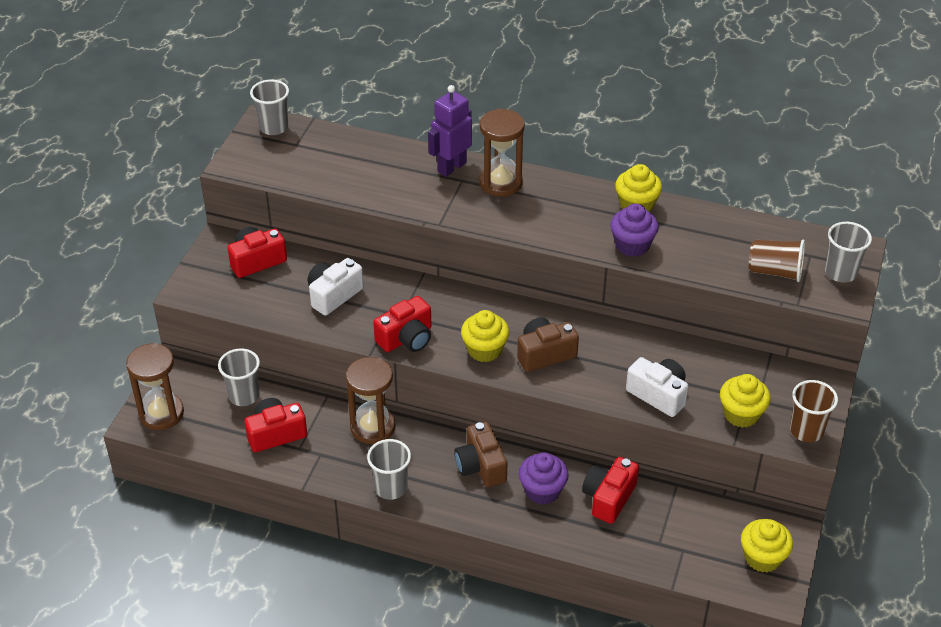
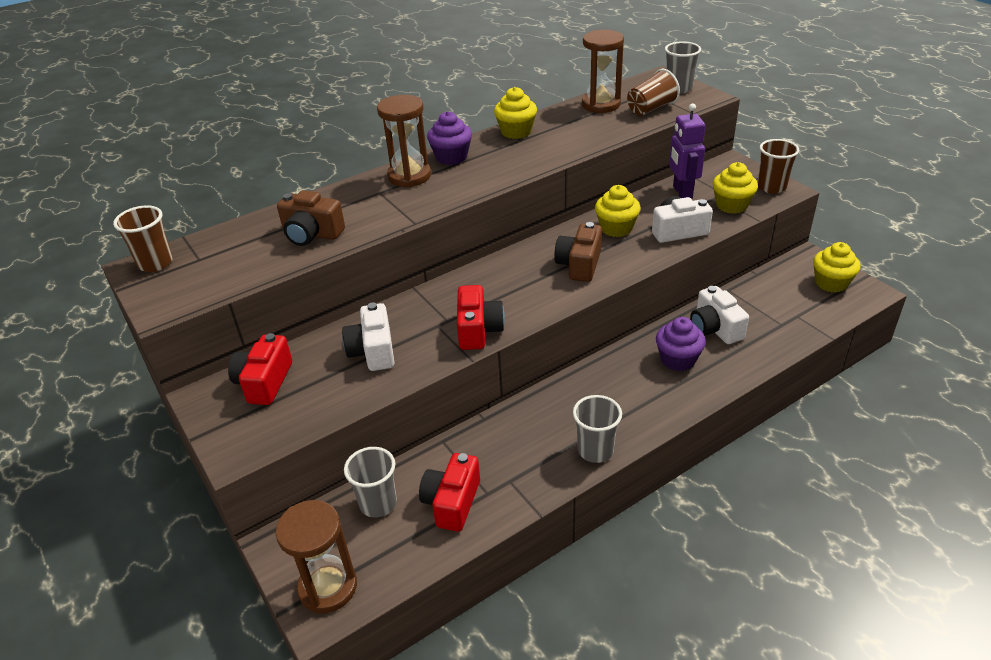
camera: 50 degrees left, 5 degrees down
(273, 127) = (155, 263): grey cup -> brown cup
(372, 427) = (512, 428): brown hourglass -> brown hourglass (601, 104)
(451, 167) = (357, 191): purple robot -> purple robot (682, 192)
(481, 466) = (620, 382): brown camera -> brown camera (311, 234)
(484, 350) = (541, 293): yellow cupcake -> yellow cupcake (616, 228)
(608, 498) = (715, 328): red camera -> white camera
(632, 245) = (556, 149): purple cupcake -> purple cupcake (451, 157)

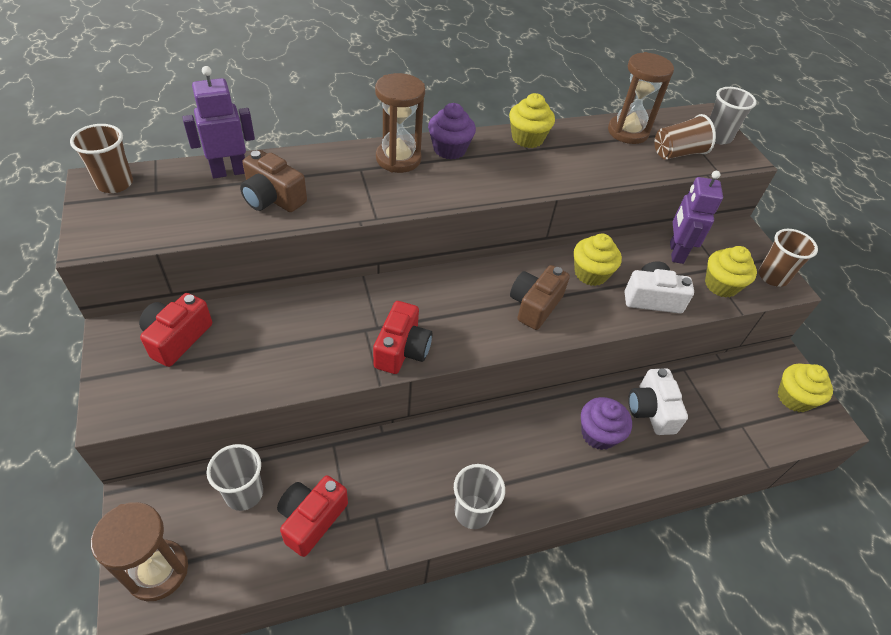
camera: 10 degrees right, 10 degrees up
(259, 226) = (229, 171): none -> purple robot
(373, 351) = (292, 338): white camera -> none

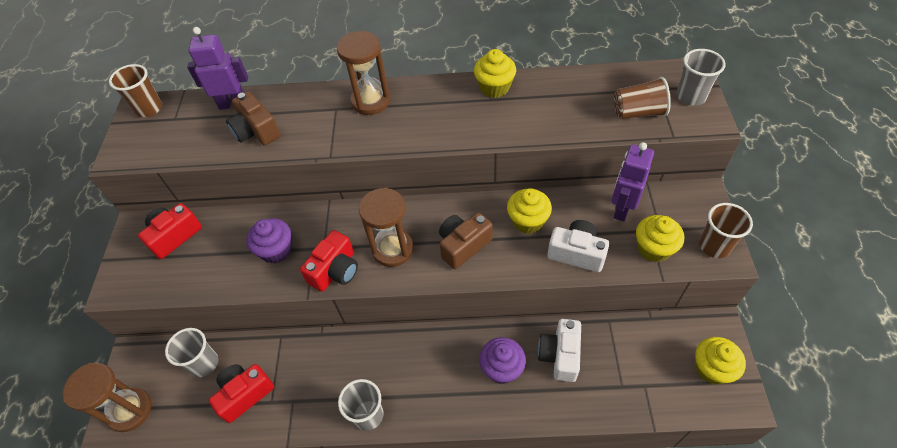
camera: 25 degrees right, 5 degrees up
(449, 149) = (419, 94): purple cupcake -> purple cupcake (276, 250)
(627, 132) = (597, 86): brown hourglass -> brown hourglass (392, 249)

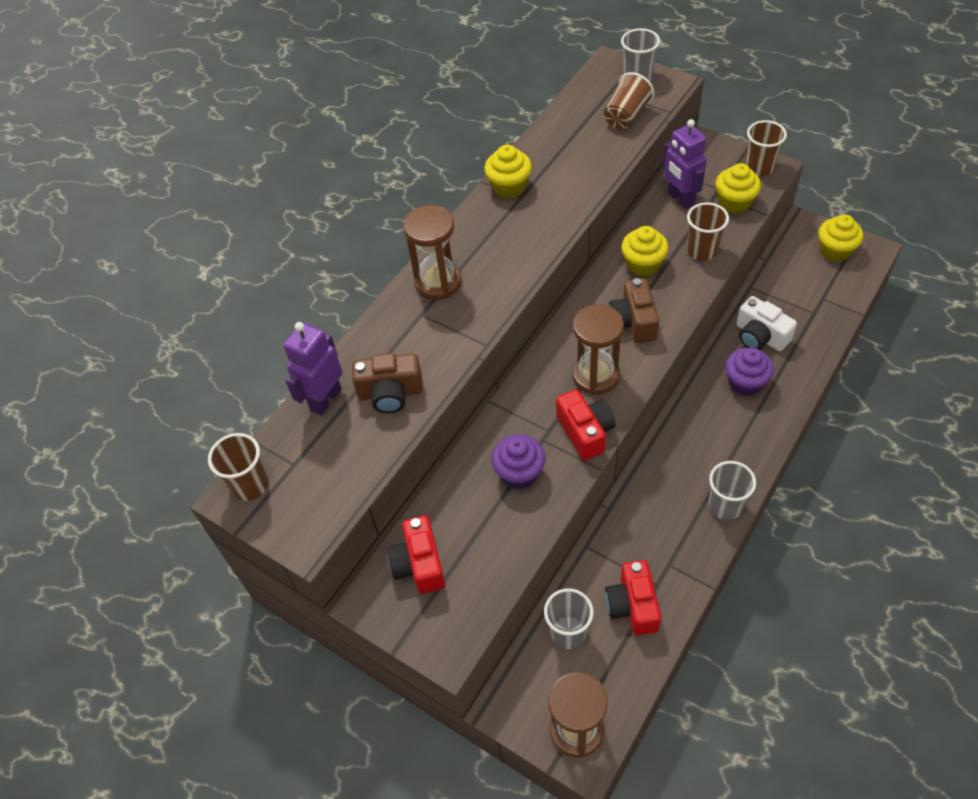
camera: 55 degrees left, 0 degrees up
(576, 253) = (702, 250): white camera -> brown cup

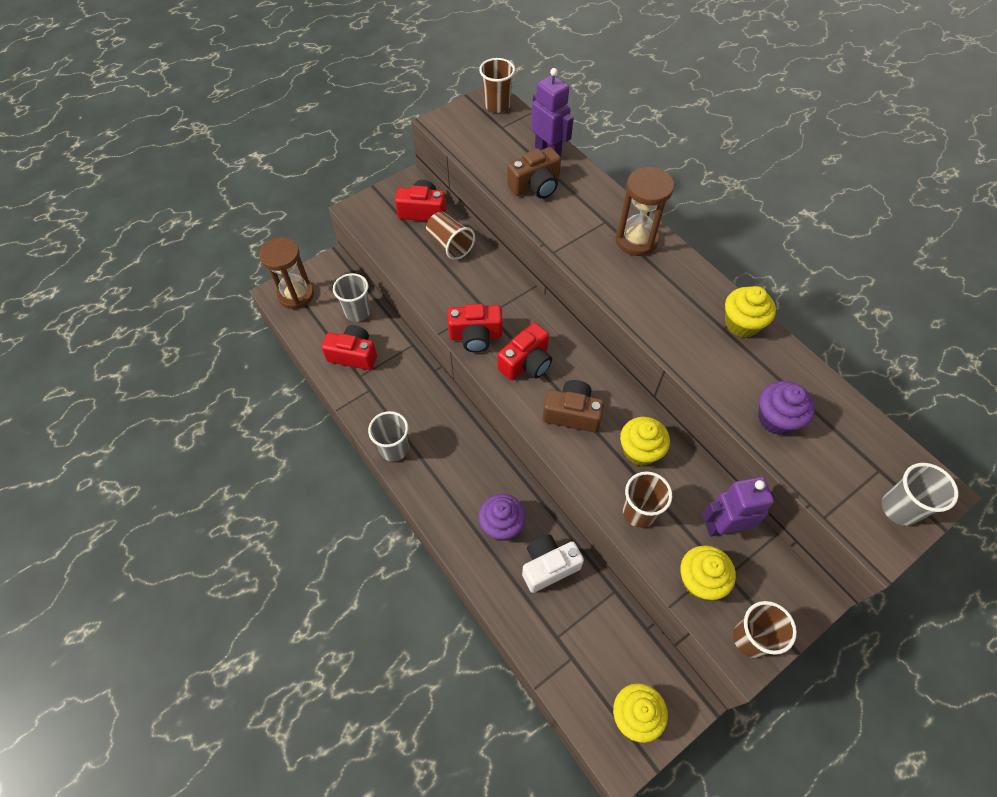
camera: 105 degrees right, 5 degrees up
(390, 393) = (535, 186): brown camera -> brown camera turned 135 degrees counterclockwise
(519, 473) = (462, 283): purple cupcake -> purple cupcake (776, 419)
(596, 375) = (526, 363): brown hourglass -> red camera
(626, 116) = (828, 467): brown cup -> brown cup (450, 244)

